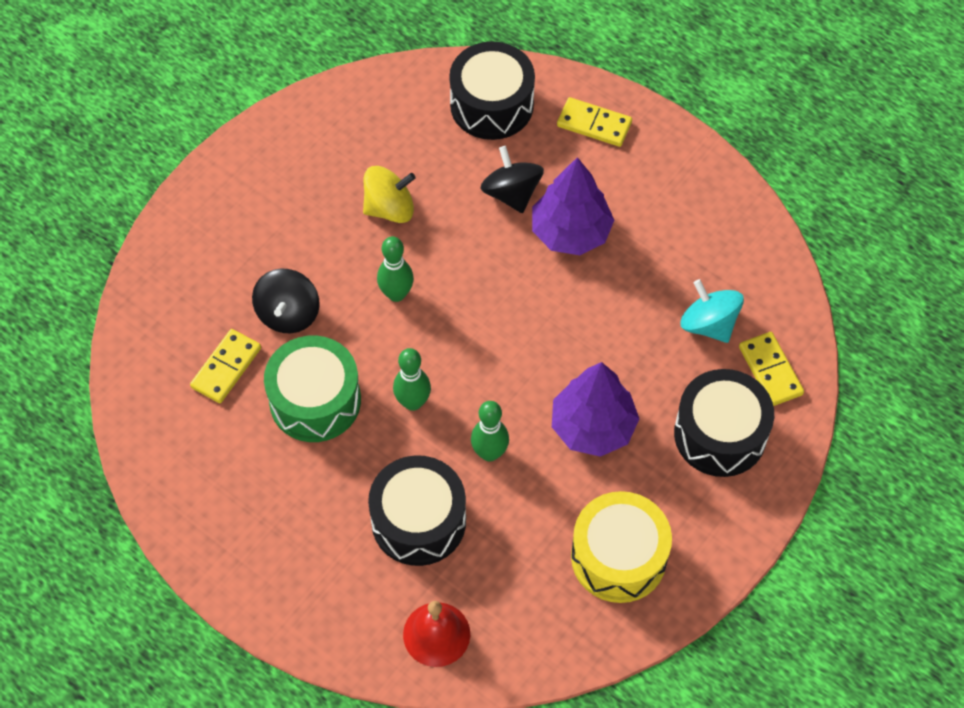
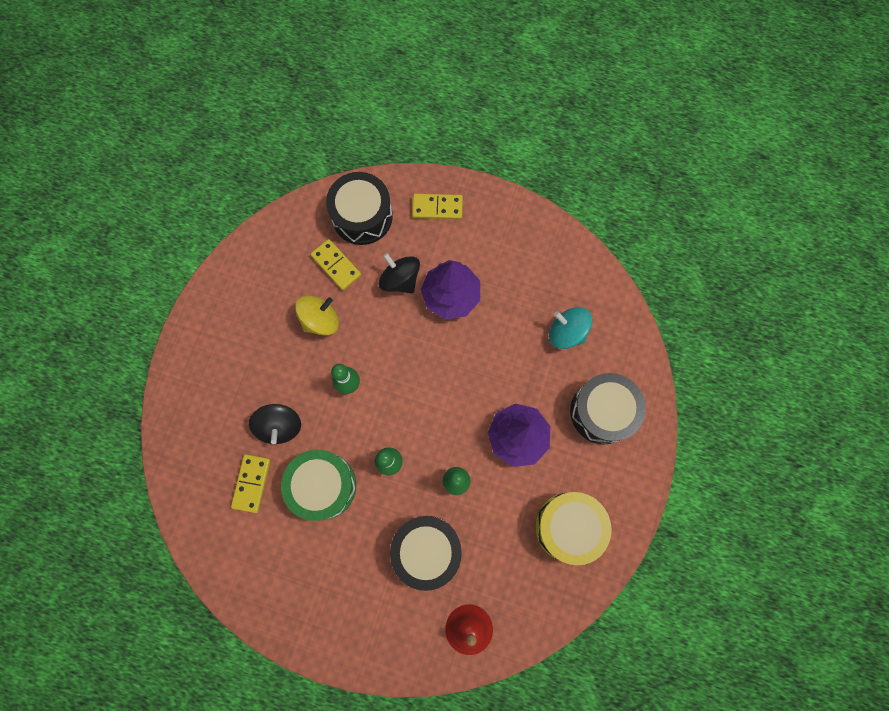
camera: 20 degrees left, 15 degrees up
(770, 371) = (618, 353): yellow domino -> yellow domino (336, 265)

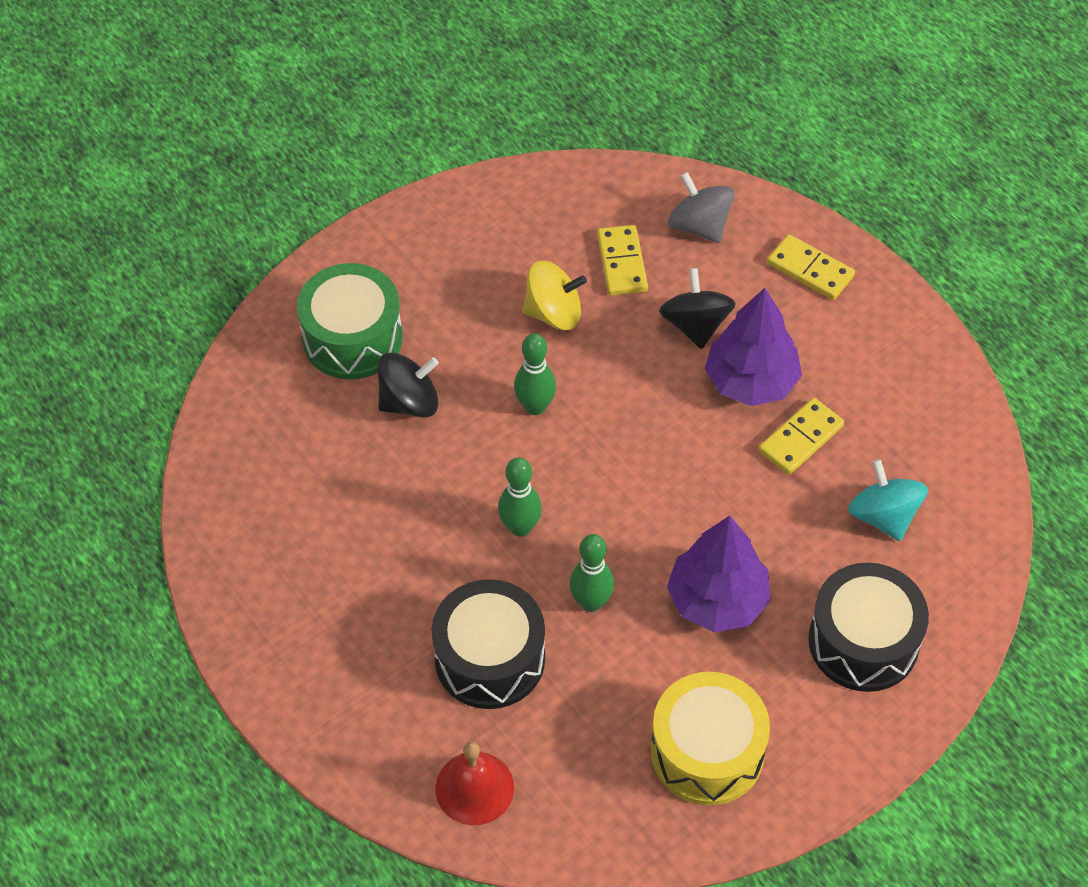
camera: 35 degrees right, 20 degrees down
(252, 483) = (325, 445): yellow domino -> yellow domino (801, 439)
(280, 426) = (409, 402): black spinning top -> black spinning top turned 135 degrees counterclockwise
(323, 486) = (412, 501): green drum -> green drum (353, 338)
(362, 216) = (699, 226): black drum -> grey spinning top

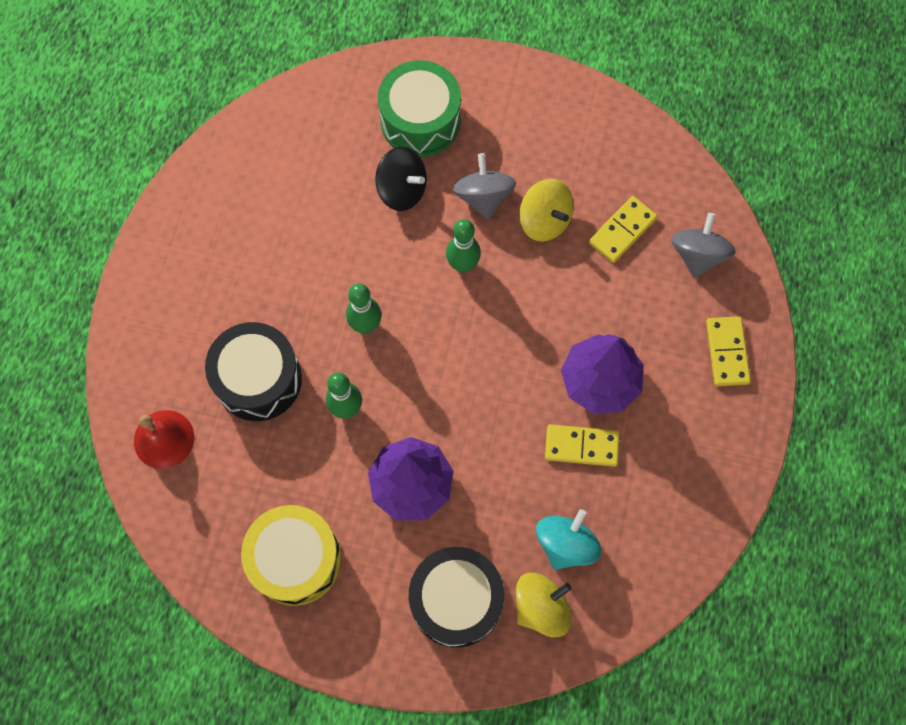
camera: 50 degrees right, 15 degrees up
(483, 343) = (483, 197): none -> grey spinning top
(695, 325) = (613, 313): black spinning top -> none
(927, 577) = (541, 607): none -> yellow spinning top

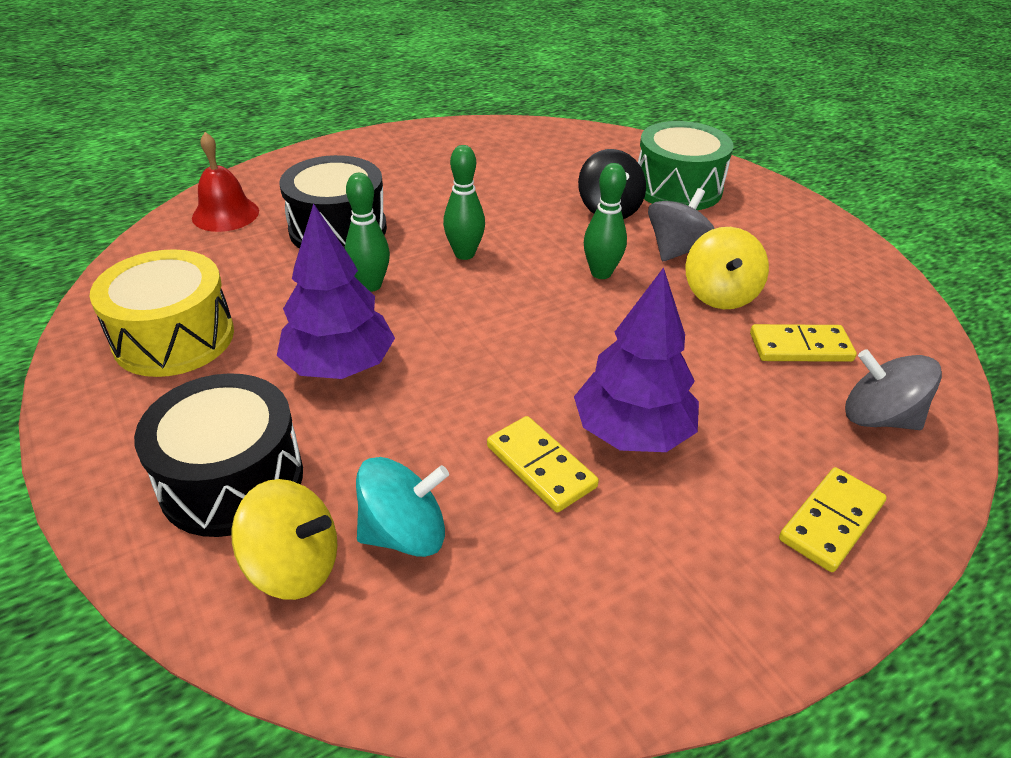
camera: 45 degrees right, 30 degrees down
(697, 255) = (878, 418): grey spinning top -> grey spinning top turned 120 degrees counterclockwise

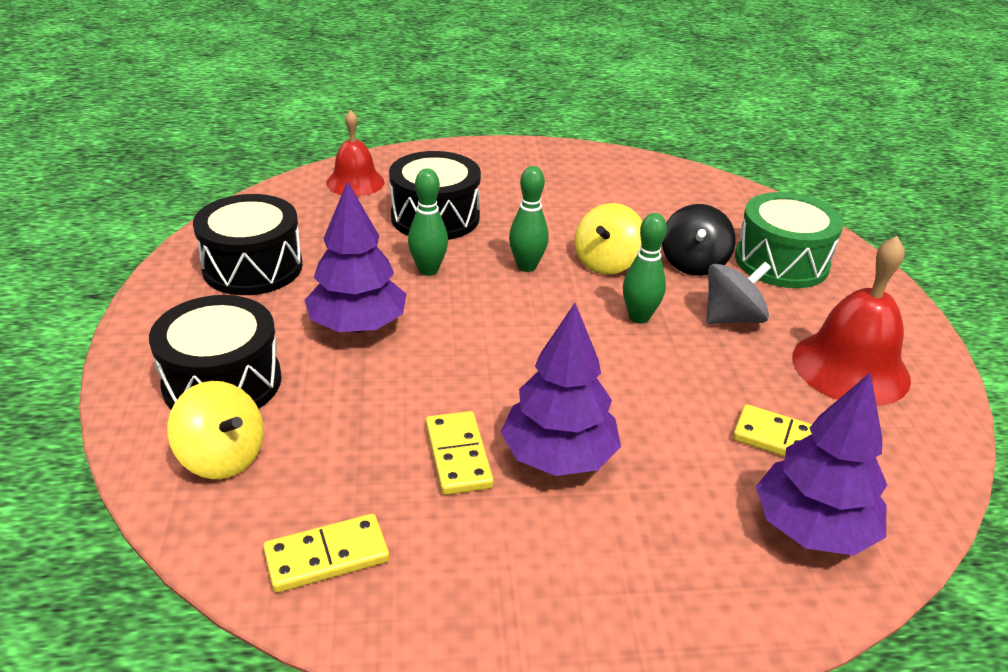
camera: 25 degrees right, 5 degrees down
(174, 338) = (253, 267): yellow drum -> black drum
(404, 533) = (315, 465): turquoise spinning top -> none
(720, 294) = (742, 369): yellow spinning top -> yellow spinning top (606, 262)
(798, 265) = (850, 367): none -> red bell
(831, 521) = (682, 595): yellow domino -> yellow domino (326, 556)
(878, 418) = (812, 529): grey spinning top -> purple tree

